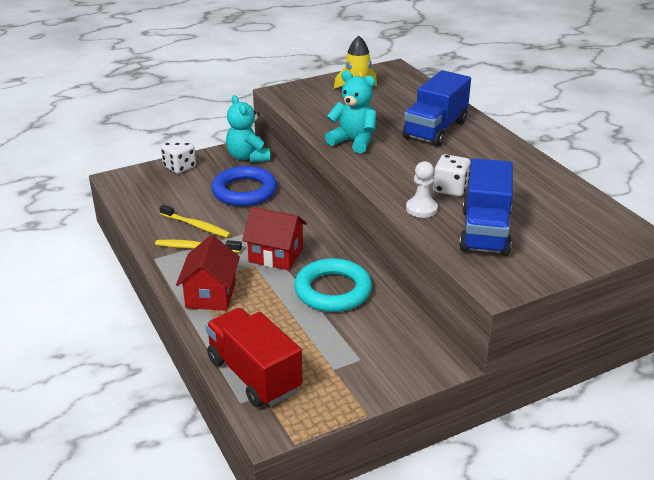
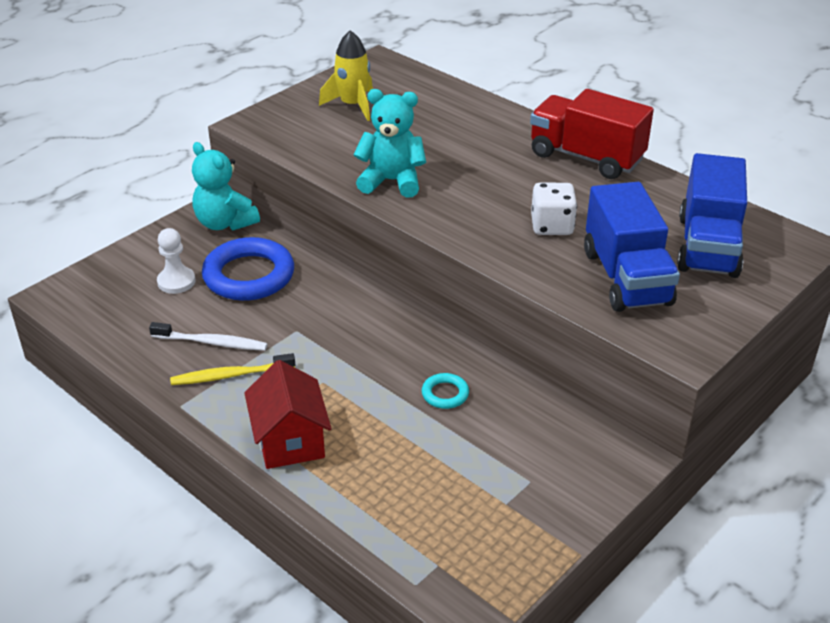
camera: 20 degrees left, 5 degrees up
(179, 167) = (136, 258): white dice -> none
(196, 226) = (211, 342): yellow toothbrush -> white toothbrush
(254, 375) = (411, 540): red truck -> red truck (586, 157)
(276, 255) = (344, 361): red house -> none
(333, 290) = (445, 394): turquoise ring -> turquoise ring, size x0.46
(421, 209) = (533, 262): white pawn -> white pawn (176, 282)
(435, 130) = (484, 144): blue truck -> blue truck (708, 246)

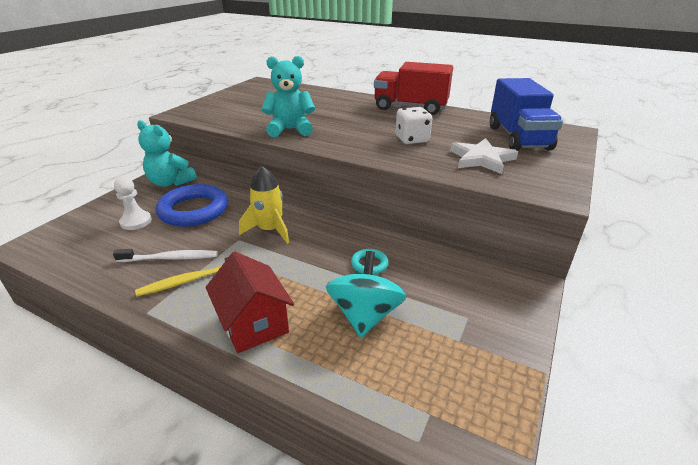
camera: 15 degrees left, 5 degrees down
(353, 105) = (249, 100): yellow rocket -> yellow rocket (269, 230)
(414, 455) = (365, 315): none -> turquoise spinning top
(626, 278) = (481, 159): blue truck -> white star

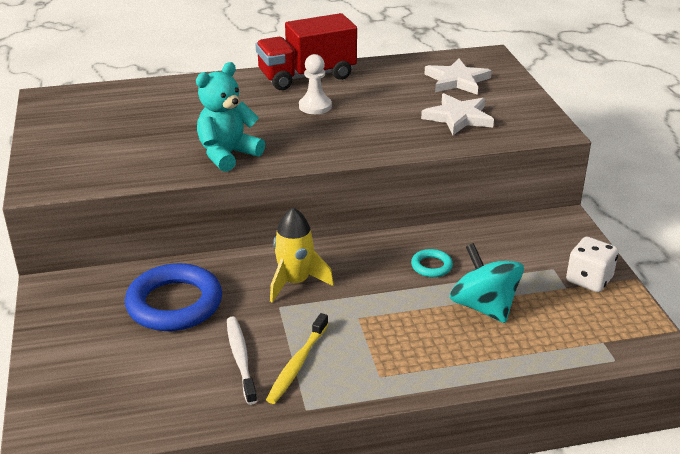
camera: 40 degrees left, 0 degrees up
(136, 221) = (128, 349): white pawn -> white pawn (315, 106)
(170, 182) = (80, 289): turquoise teddy bear -> none
(170, 258) = (241, 359): white toothbrush -> white toothbrush turned 60 degrees counterclockwise
(254, 323) = (411, 362): red house -> none
(412, 139) = (370, 118): white dice -> white dice (589, 280)
(518, 138) = (457, 80): blue truck -> white star

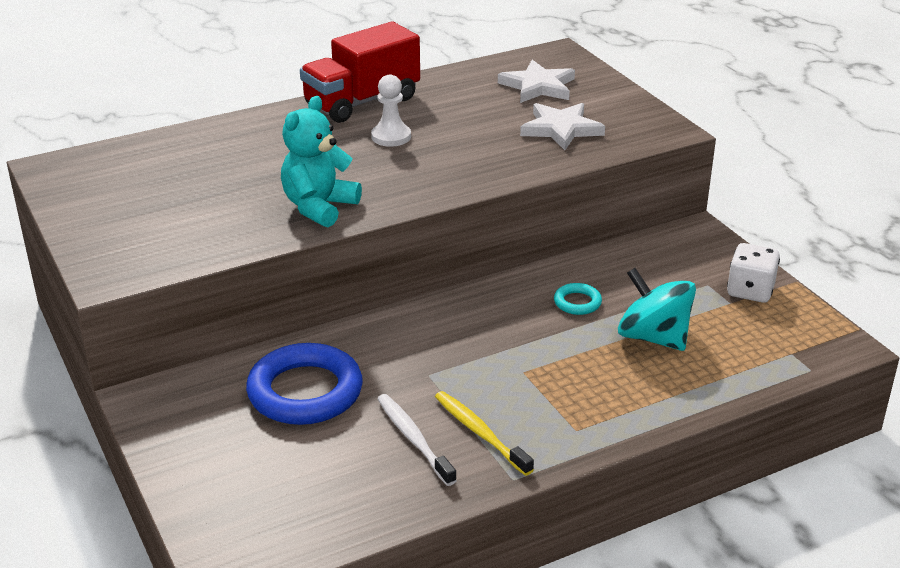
camera: 15 degrees left, 0 degrees up
(295, 282) = (433, 345): yellow rocket -> none
(297, 364) = (480, 433): yellow toothbrush -> yellow toothbrush turned 135 degrees clockwise

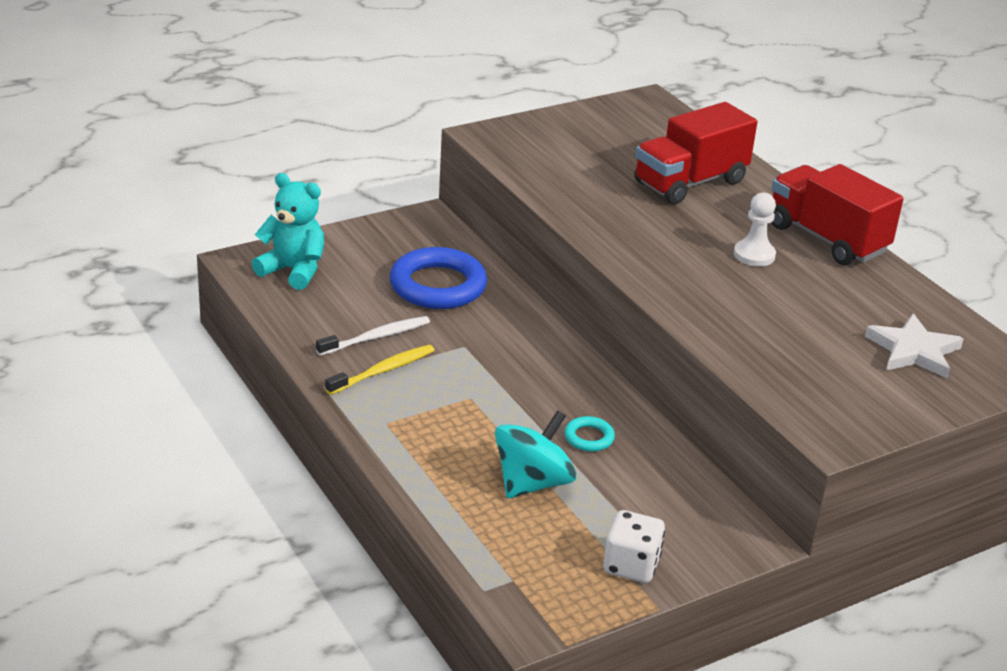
camera: 85 degrees right, 0 degrees up
(247, 157) = (690, 183): none -> red truck
(319, 207) = (606, 218): turquoise teddy bear -> turquoise teddy bear (293, 270)
(561, 129) = (807, 360): white star -> none

